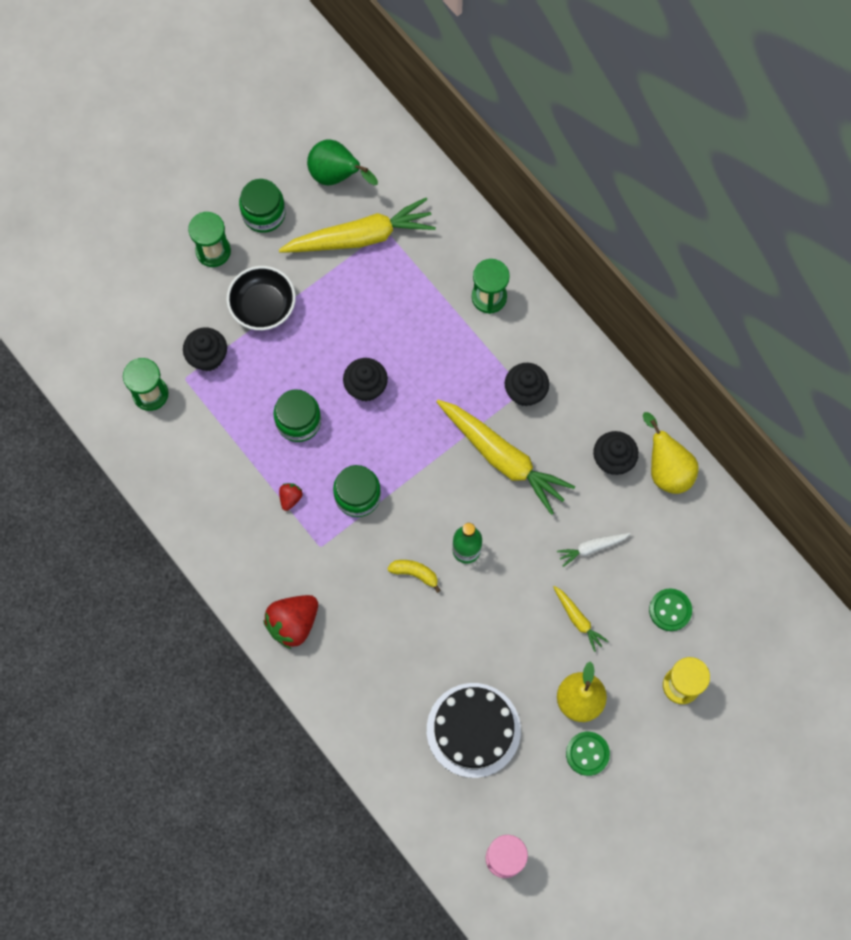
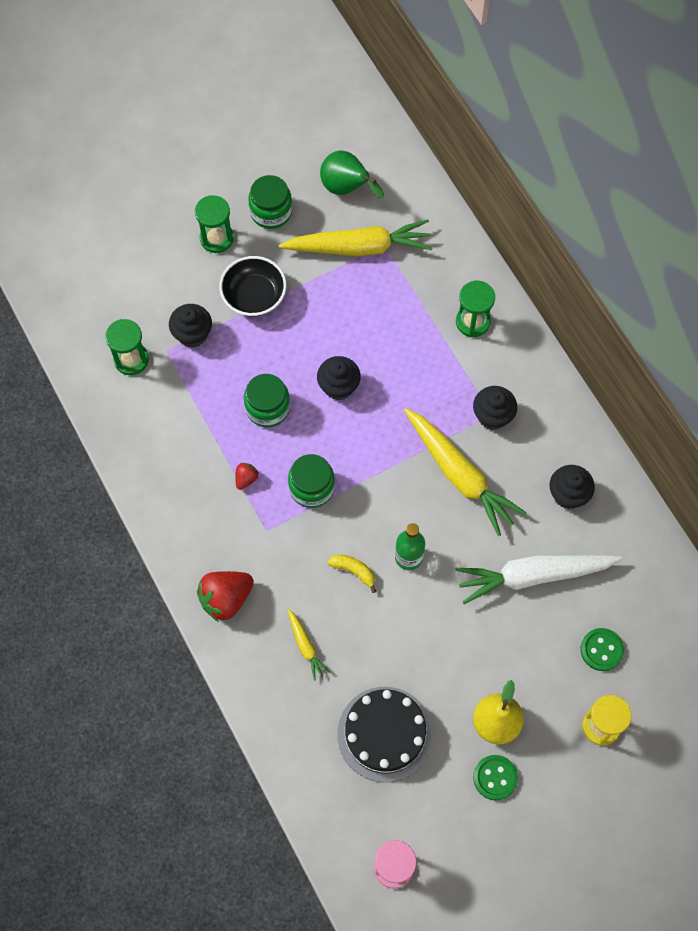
camera: 10 degrees right, 5 degrees down
(578, 619) = (508, 643): yellow carrot -> yellow carrot (305, 646)
(592, 548) = (533, 576): white carrot -> white carrot, size x2.16
(666, 469) = (620, 512): yellow pear -> none

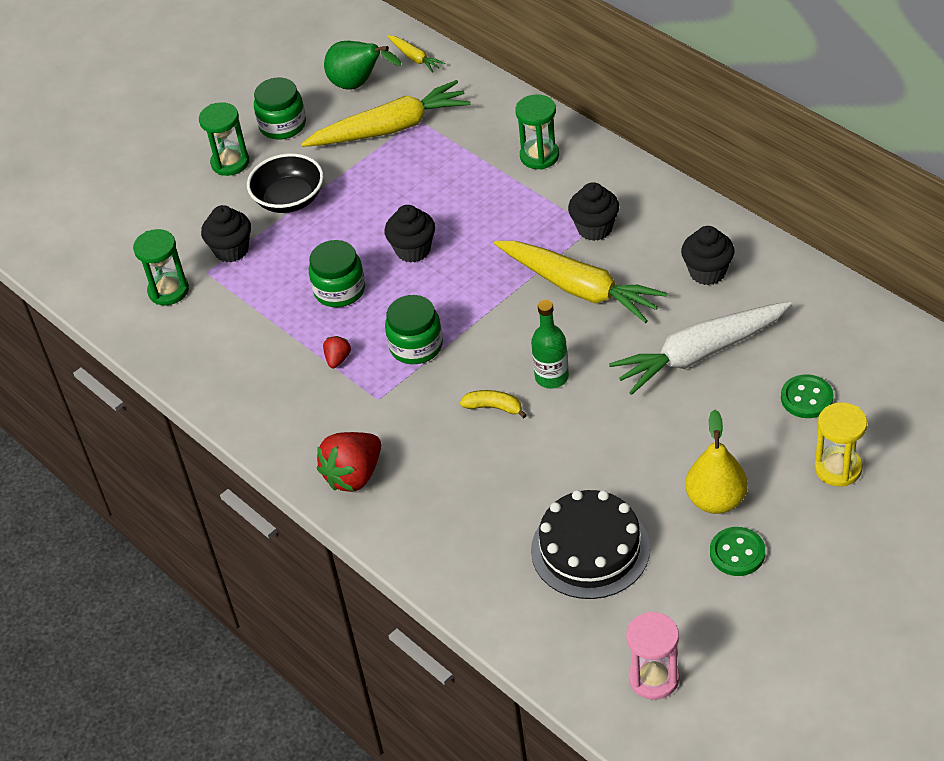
camera: 10 degrees left, 20 degrees down
(305, 646) = (464, 493): yellow carrot -> yellow carrot (415, 58)

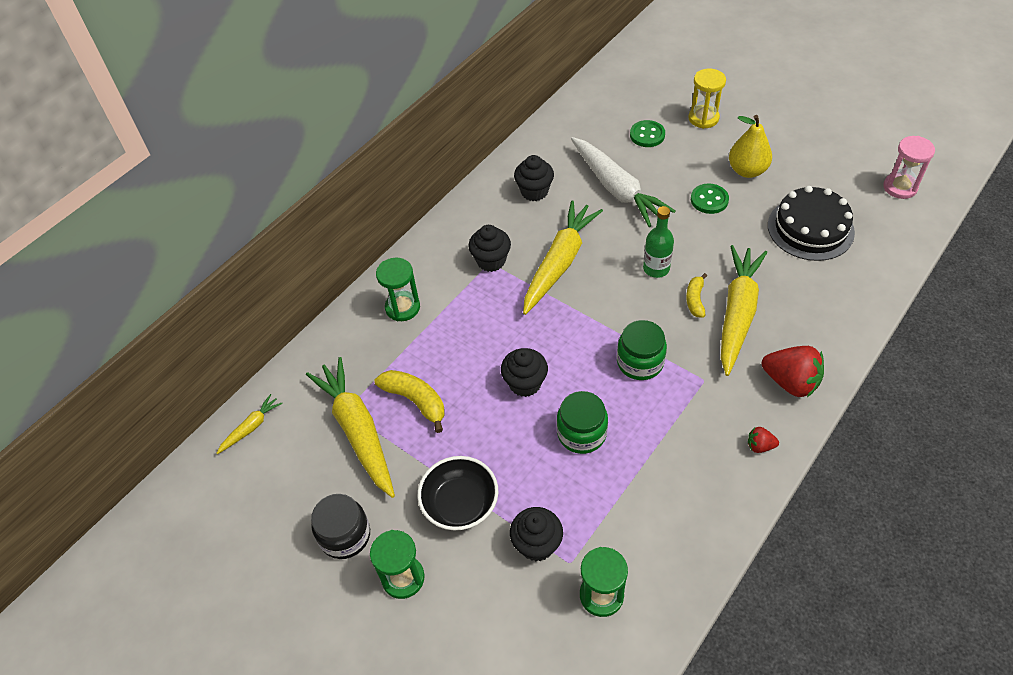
camera: 100 degrees left, 5 degrees up
(282, 125) = (345, 535): green jar -> black jar
(338, 359) = (666, 418): red strawberry -> red strawberry (760, 446)
(358, 85) = (287, 472): green pear -> none
(414, 168) = (415, 401): none -> yellow banana
(464, 444) = (737, 313): none -> yellow carrot
(737, 553) = (787, 158): green button -> green button (709, 200)

